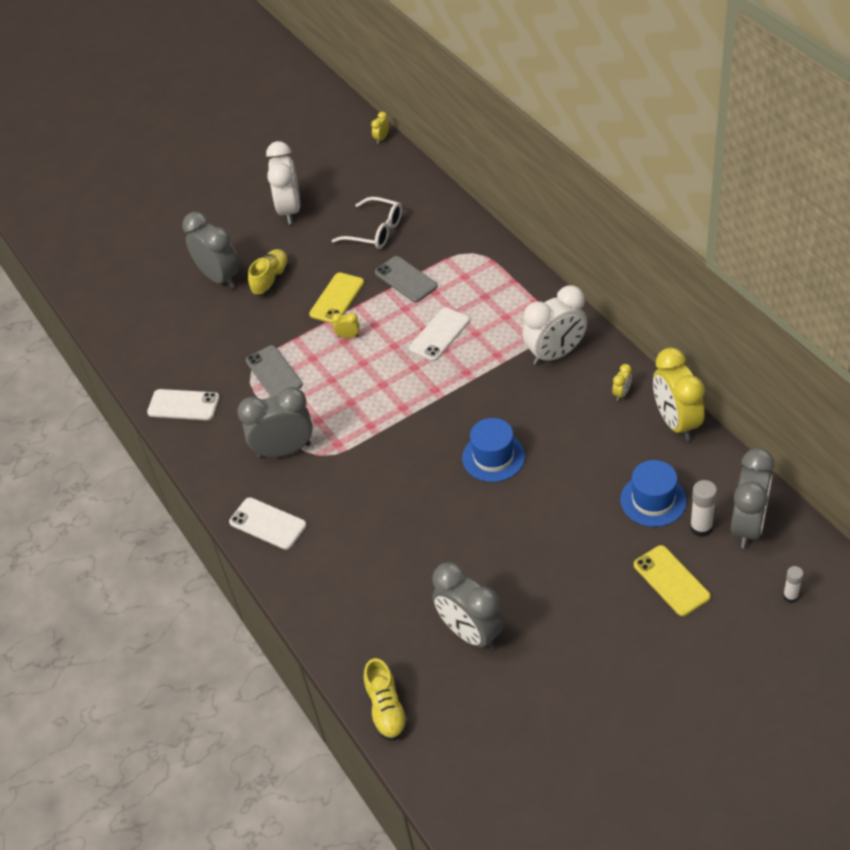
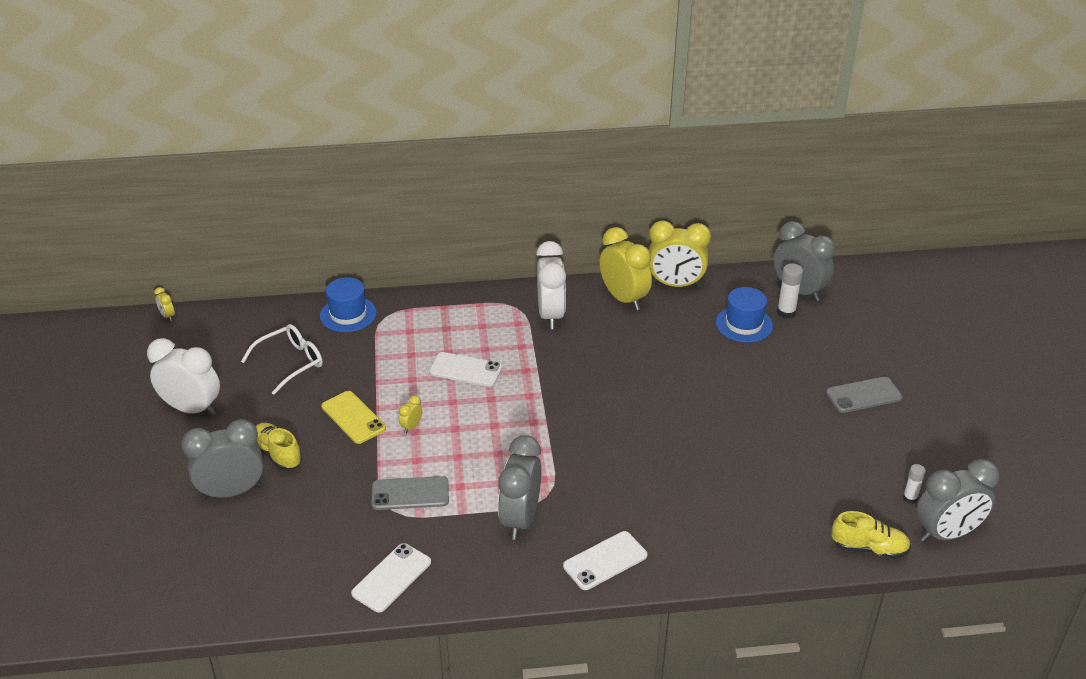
camera: 70 degrees left, 10 degrees down
(406, 279) = (376, 366): grey phone -> grey phone (863, 395)
(439, 334) = (465, 370): white phone -> white phone turned 45 degrees counterclockwise
(471, 633) = (816, 468): grey clock -> grey clock (946, 534)
(493, 457) = (636, 389): blue hat -> blue hat (348, 314)
(621, 393) = (624, 299): yellow clock -> yellow clock, size x2.44
(671, 580) = (827, 345): yellow phone -> none
(790, 596) = (873, 298): white glue stick -> white glue stick (910, 498)

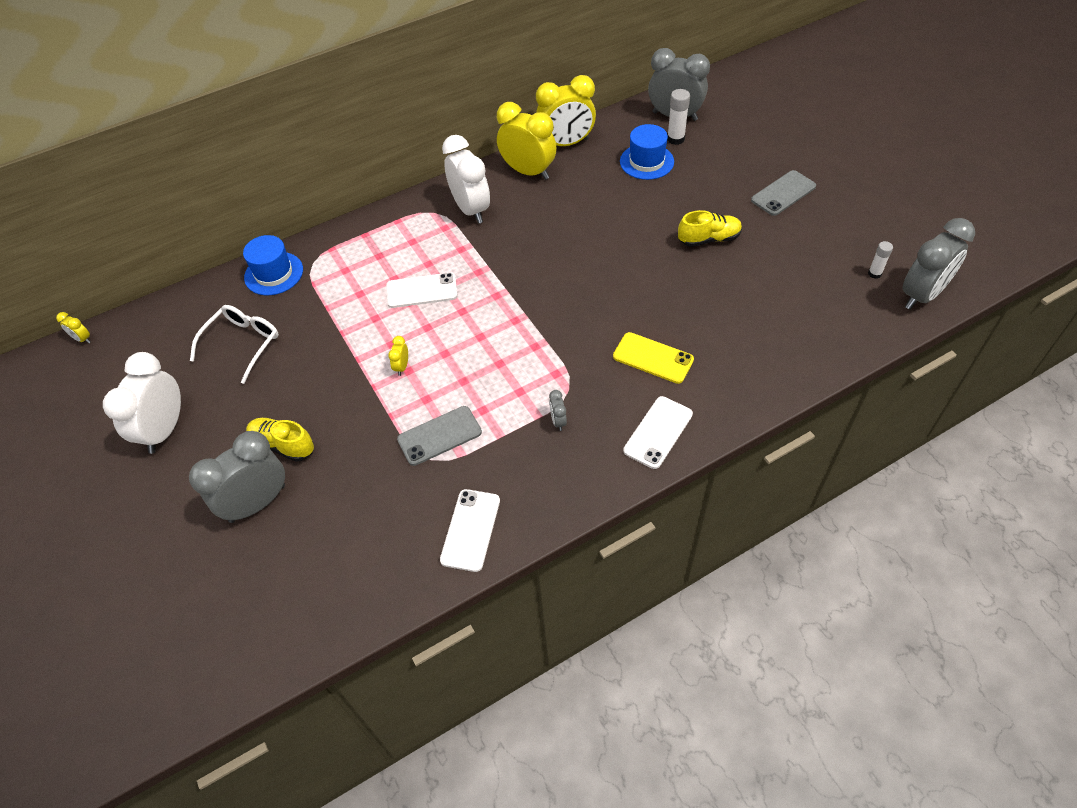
camera: 20 degrees left, 15 degrees up
(192, 409) = (165, 430): white clock -> white clock turned 75 degrees counterclockwise
(353, 417) = (339, 378): yellow phone -> yellow phone (653, 358)
(520, 519) = (558, 421): grey clock -> grey clock, size x0.41
(869, 548) = (870, 332): yellow shoe -> yellow shoe (709, 239)

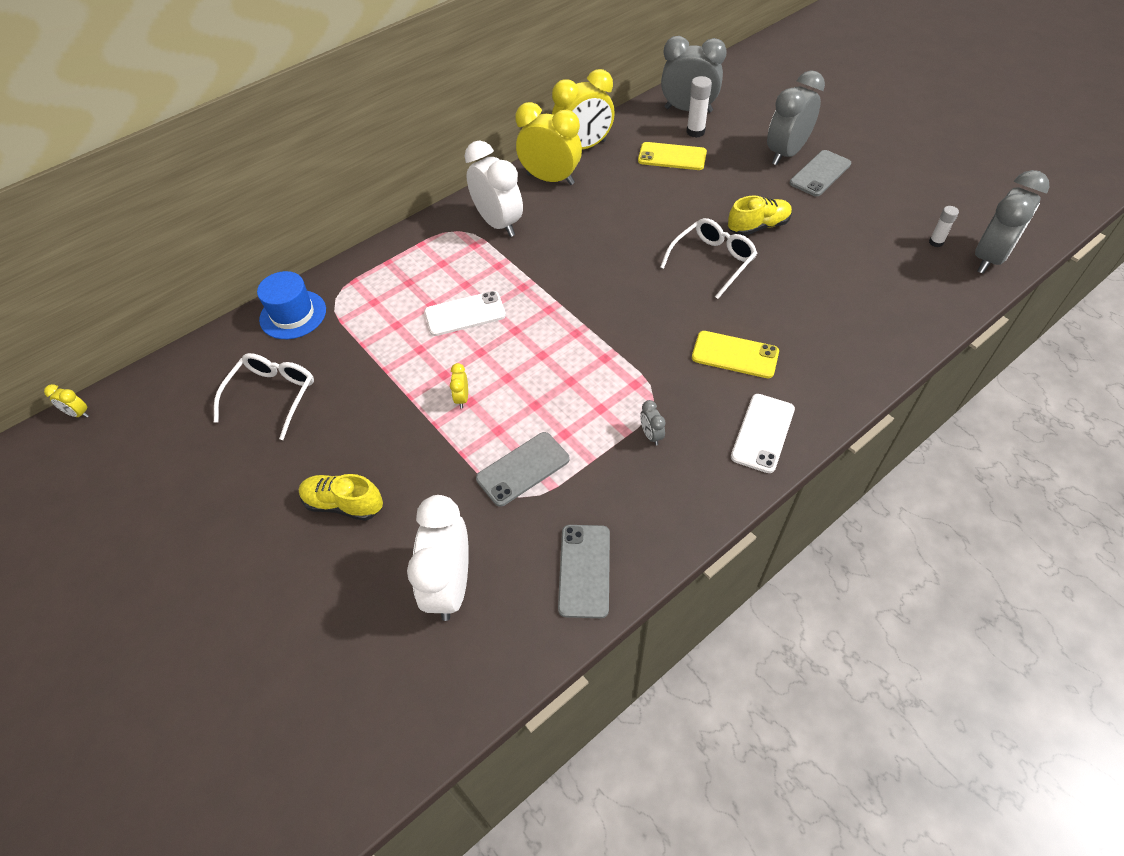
camera: 10 degrees left, 0 degrees up
(165, 430) = (198, 505): white clock -> white clock (450, 585)
(257, 503) = (327, 576): grey clock -> grey clock (786, 153)
(471, 530) = (584, 570): white phone -> grey phone
(646, 161) = (672, 157): blue hat -> yellow phone
(656, 268) = (712, 261): none -> white glasses

